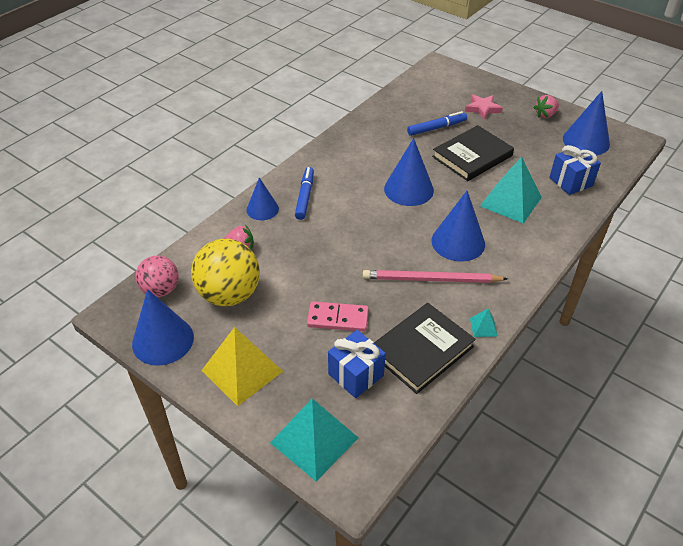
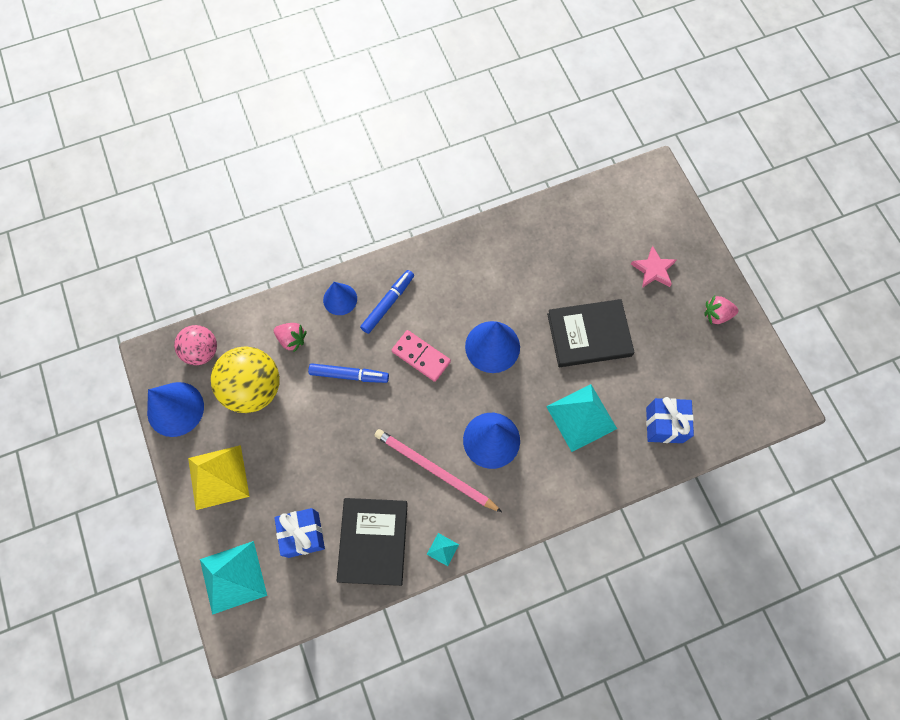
camera: 30 degrees right, 25 degrees up
(338, 318) = (326, 467): pink domino -> pink domino (421, 356)
(421, 350) = (373, 541): black book -> black book turned 75 degrees counterclockwise
(436, 128) = (582, 274): blue marker -> blue marker (349, 375)
(586, 141) = (729, 377): blue cone -> none

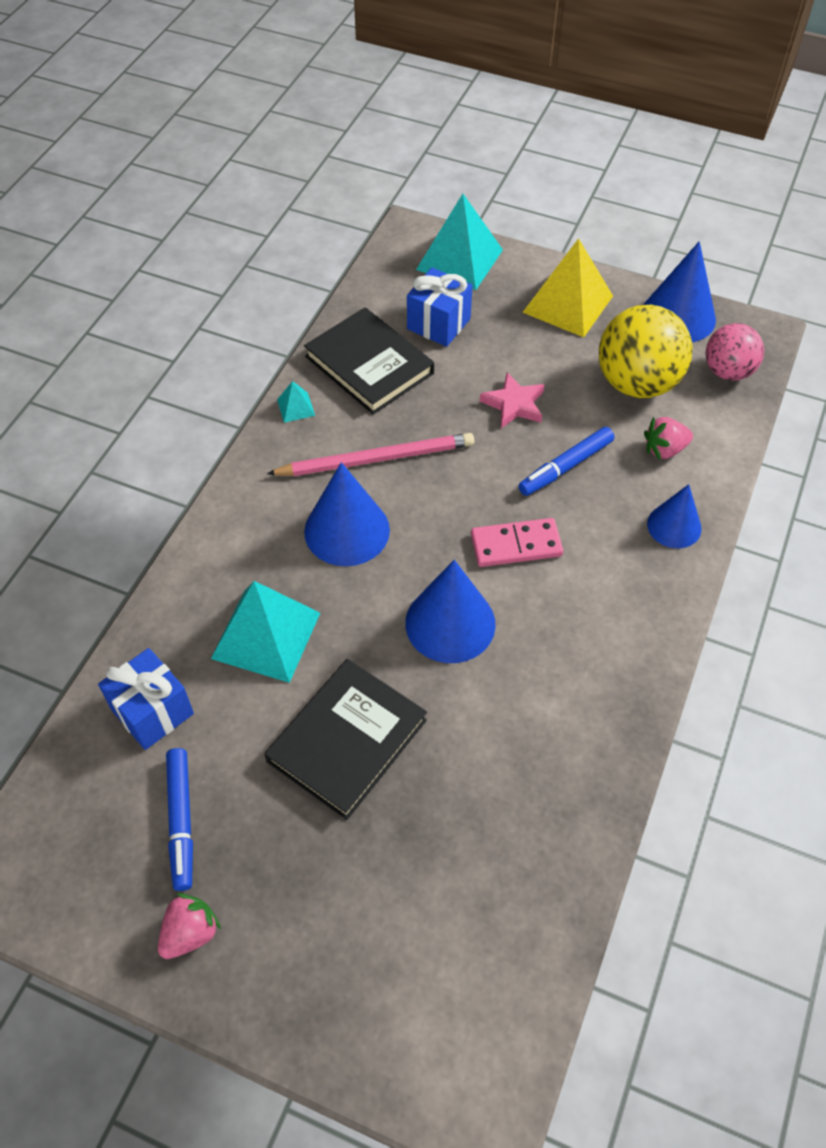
camera: 135 degrees right, 15 degrees down
(388, 303) = (620, 566): blue marker -> blue marker (181, 821)
(653, 270) = (341, 919): pink star -> pink star (514, 404)

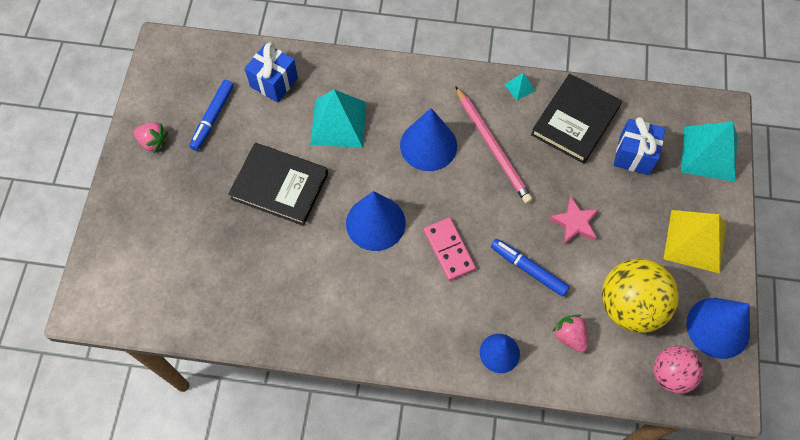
camera: 75 degrees right, 10 degrees up
(181, 821) = (213, 118): blue marker -> blue marker turned 45 degrees counterclockwise

